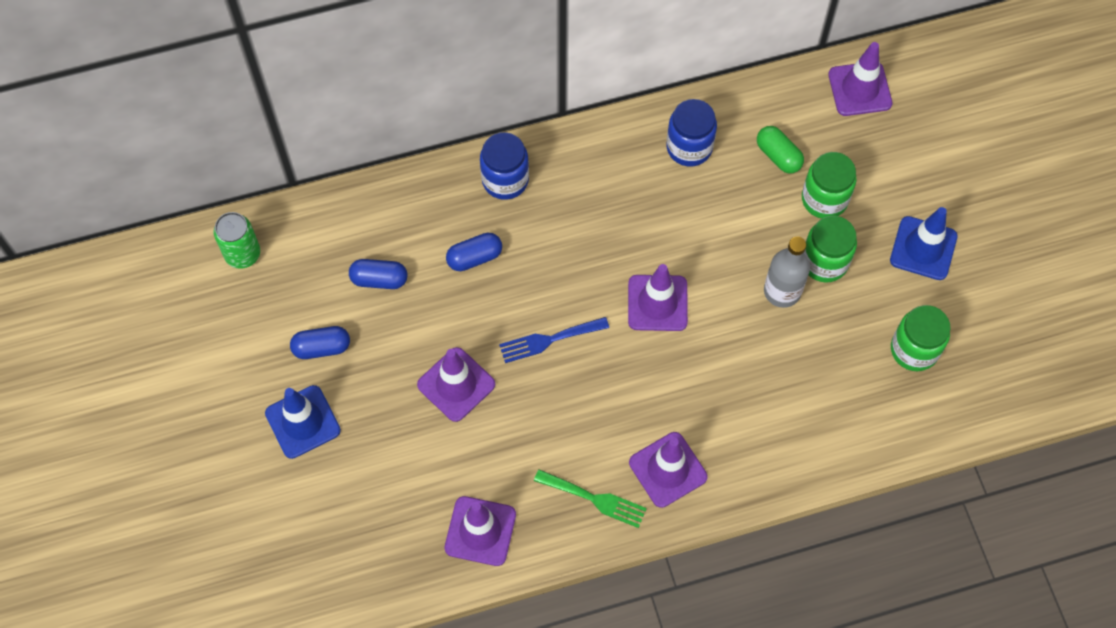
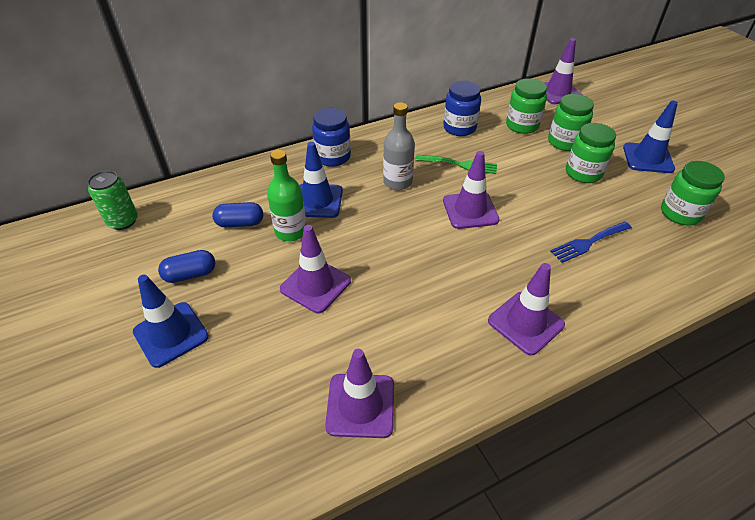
camera: 10 degrees left, 20 degrees down
(437, 302) = (291, 231): none -> green bottle
(474, 257) = (317, 201): blue capsule -> blue traffic cone
(549, 340) = (390, 244): blue fork -> blue fork (588, 242)
(595, 499) = (467, 358): green fork -> green fork (460, 164)
(778, 156) = (522, 125): green capsule -> green jar
(782, 291) = (561, 192): grey bottle -> grey bottle (397, 182)

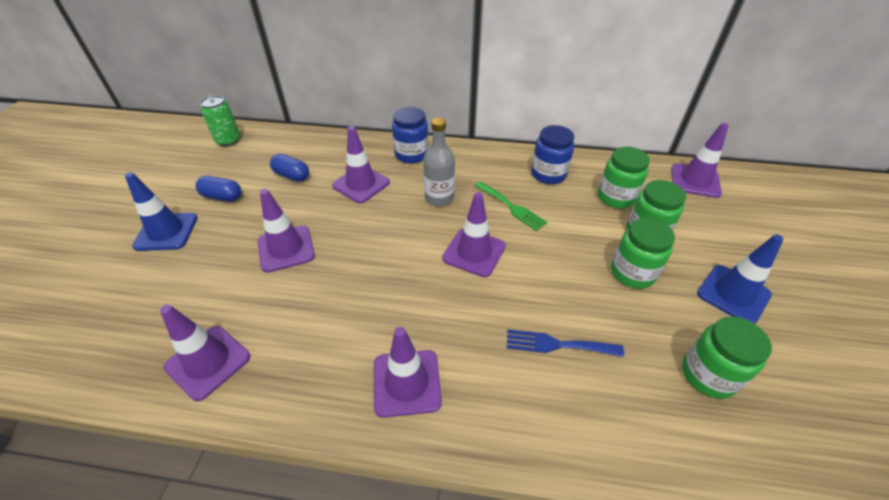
camera: 35 degrees right, 0 degrees up
(291, 231) = (316, 198): green bottle -> none
(317, 201) = (361, 184): blue traffic cone -> purple traffic cone

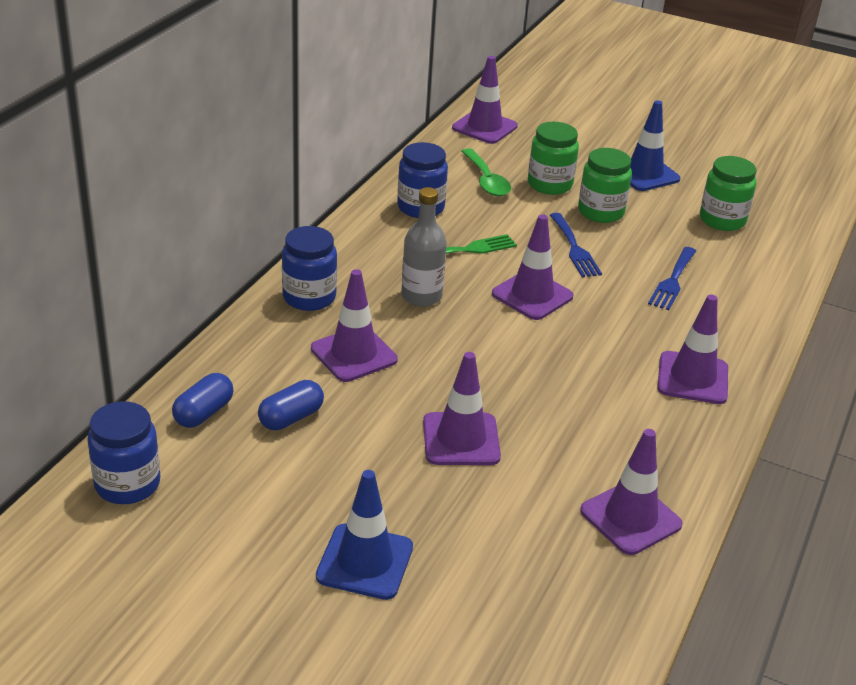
camera: 75 degrees left, 10 degrees down
(222, 197) = (305, 497): blue capsule -> blue capsule (204, 413)
(228, 140) = (127, 484): green can -> blue jar
(559, 265) = (574, 248): none -> blue fork
(615, 197) = (486, 180): green jar -> green spoon

